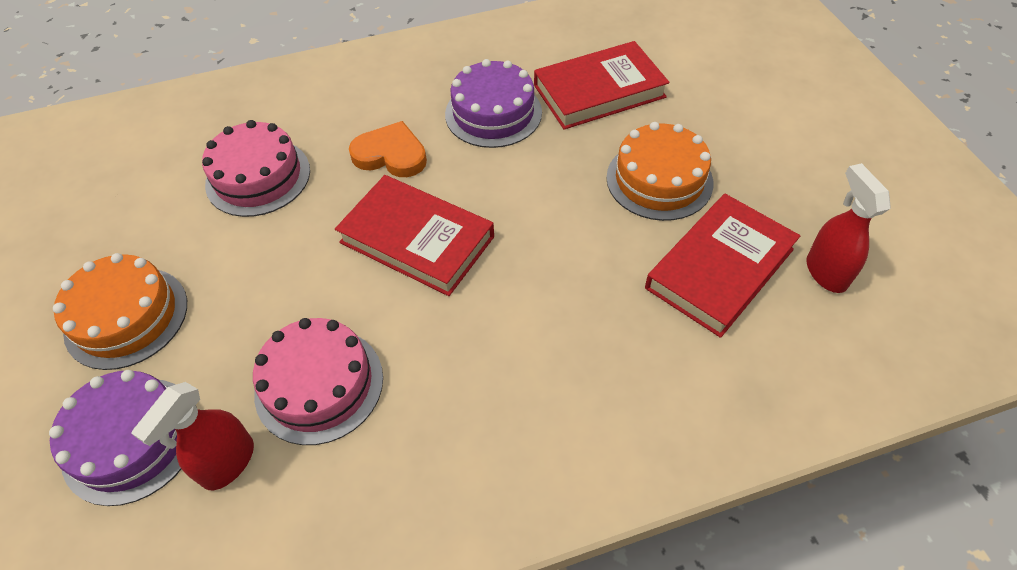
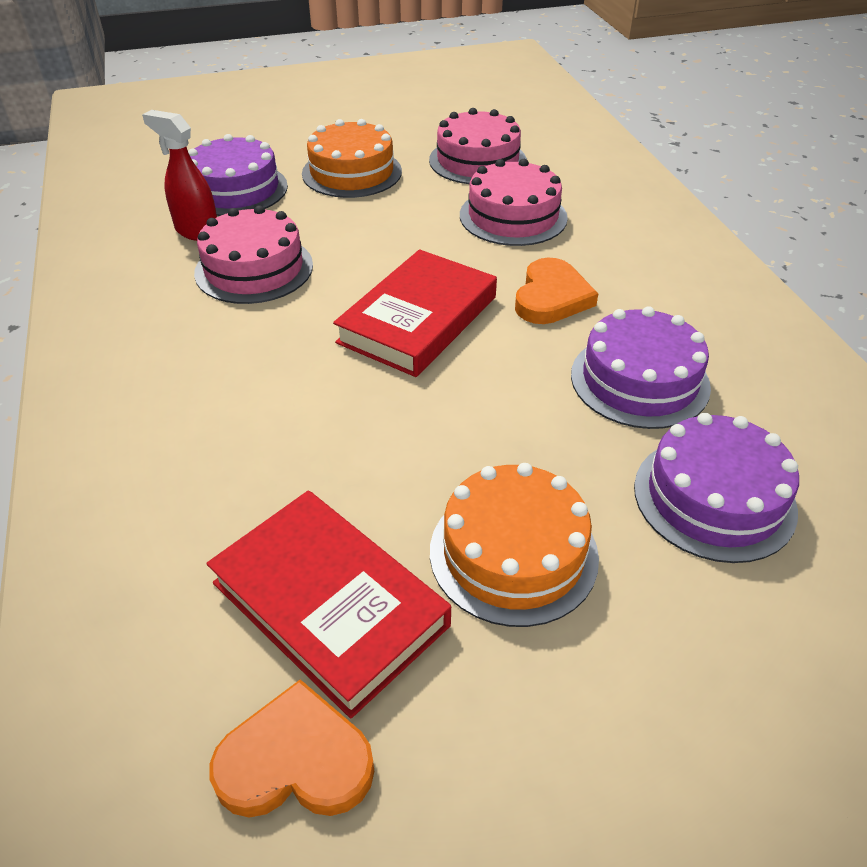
camera: 90 degrees right, 10 degrees down
(137, 204) = (477, 160): none -> pink cake
(599, 91) = (714, 498): red book -> purple cake
(825, 272) = (295, 761): red spray bottle -> orange heart

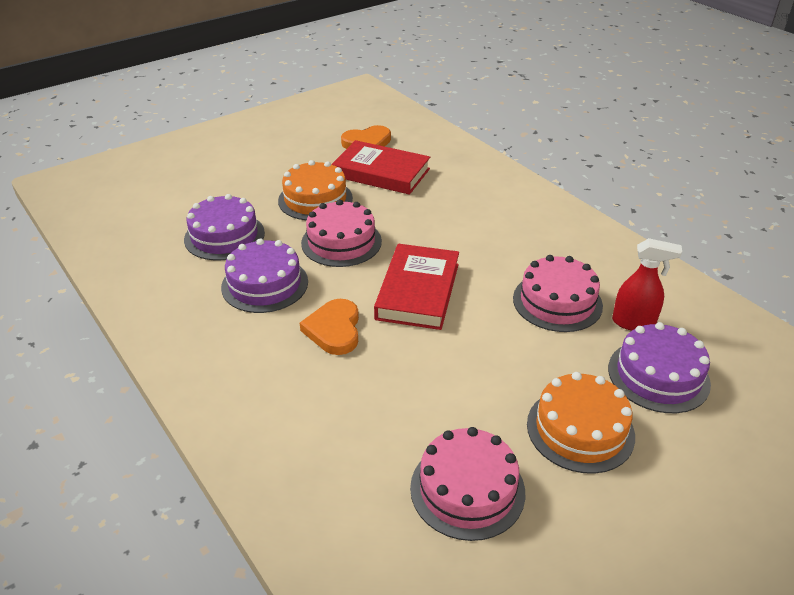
camera: 160 degrees right, 5 degrees down
(513, 216) = (394, 408): pink cake -> pink cake (341, 242)

